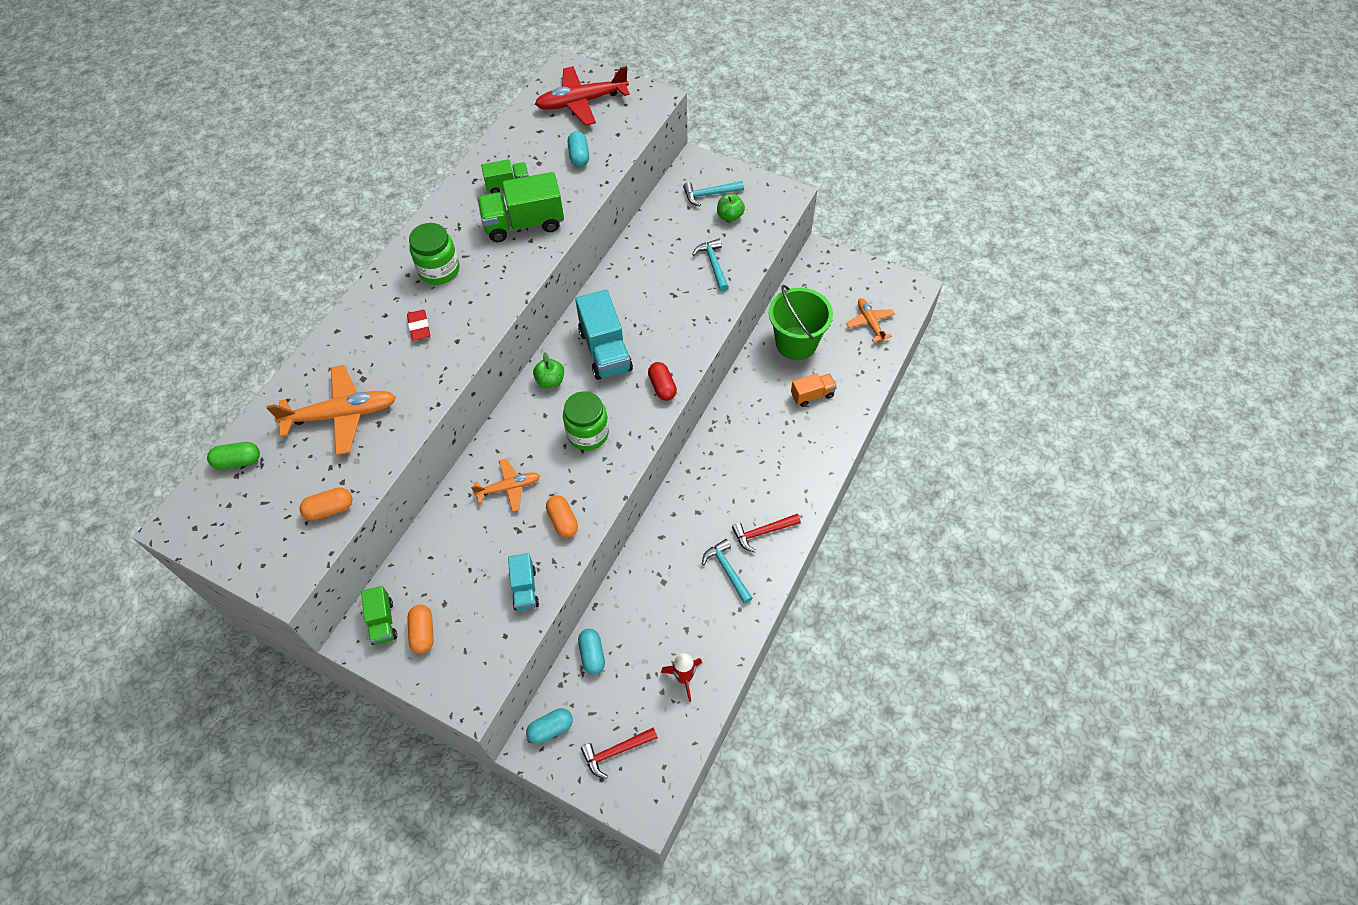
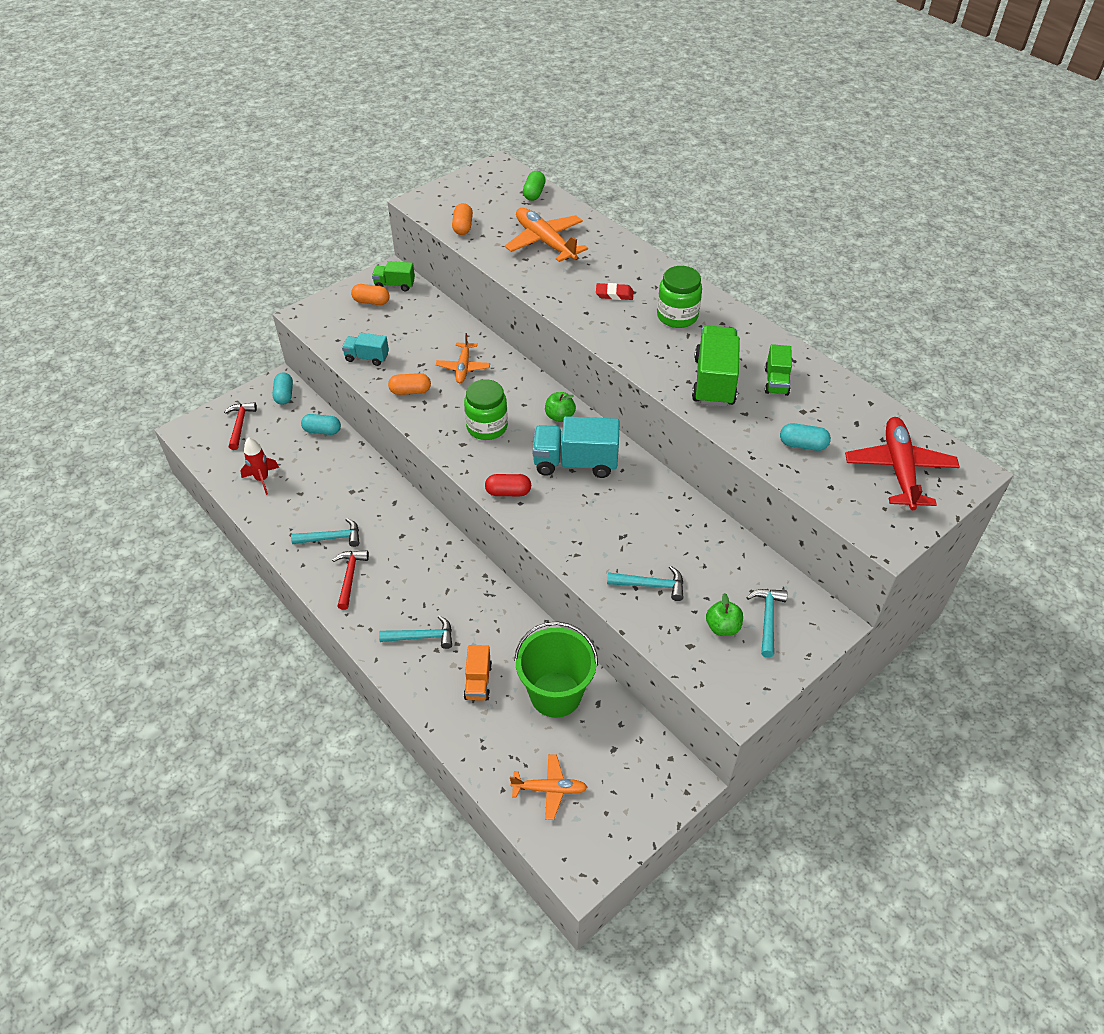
camera: 110 degrees right, 10 degrees down
(341, 415) = (545, 242): orange plane -> orange plane turned 135 degrees clockwise
(793, 449) = (422, 637): none -> turquoise hammer

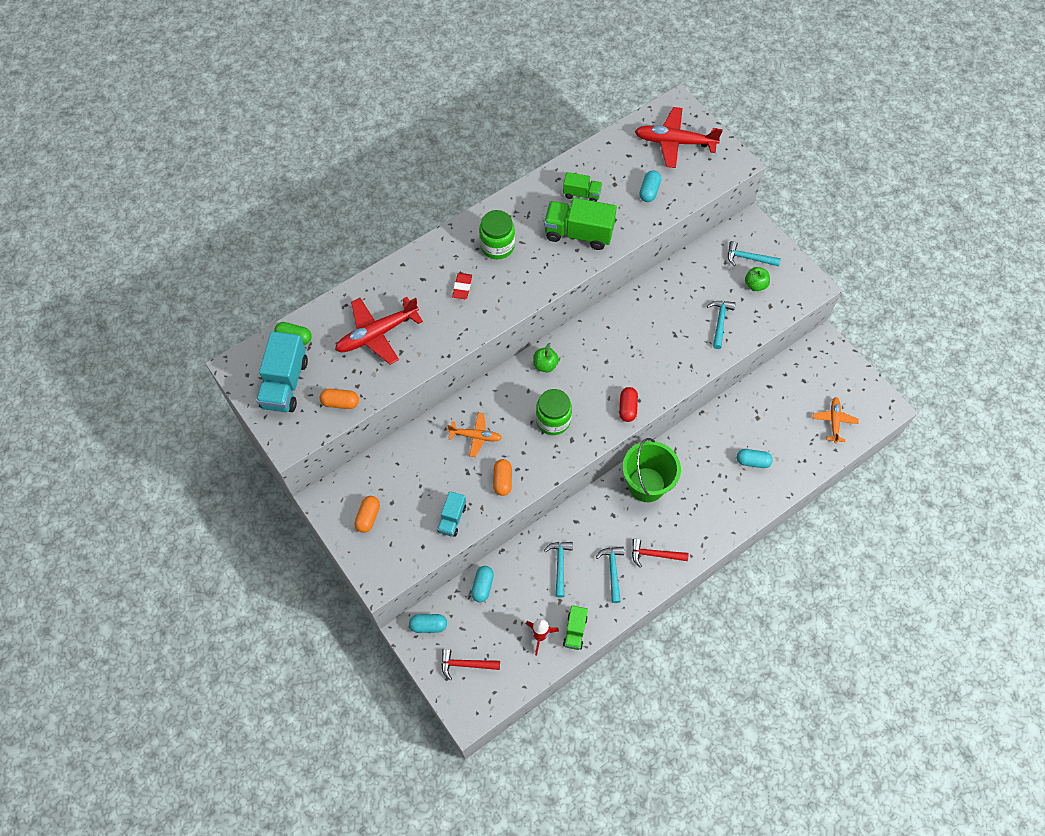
camera: 85 degrees left, 15 degrees up
(394, 285) = (344, 496): green truck -> green truck (575, 631)
(422, 637) = (713, 499): turquoise hammer -> turquoise hammer (559, 565)
(478, 682) = (752, 461): orange truck -> turquoise capsule
(545, 242) = (377, 334): orange plane -> red plane
(555, 694) = (762, 412): green bucket -> green bucket (646, 484)
(575, 463) = (598, 358): turquoise truck -> turquoise truck (285, 383)

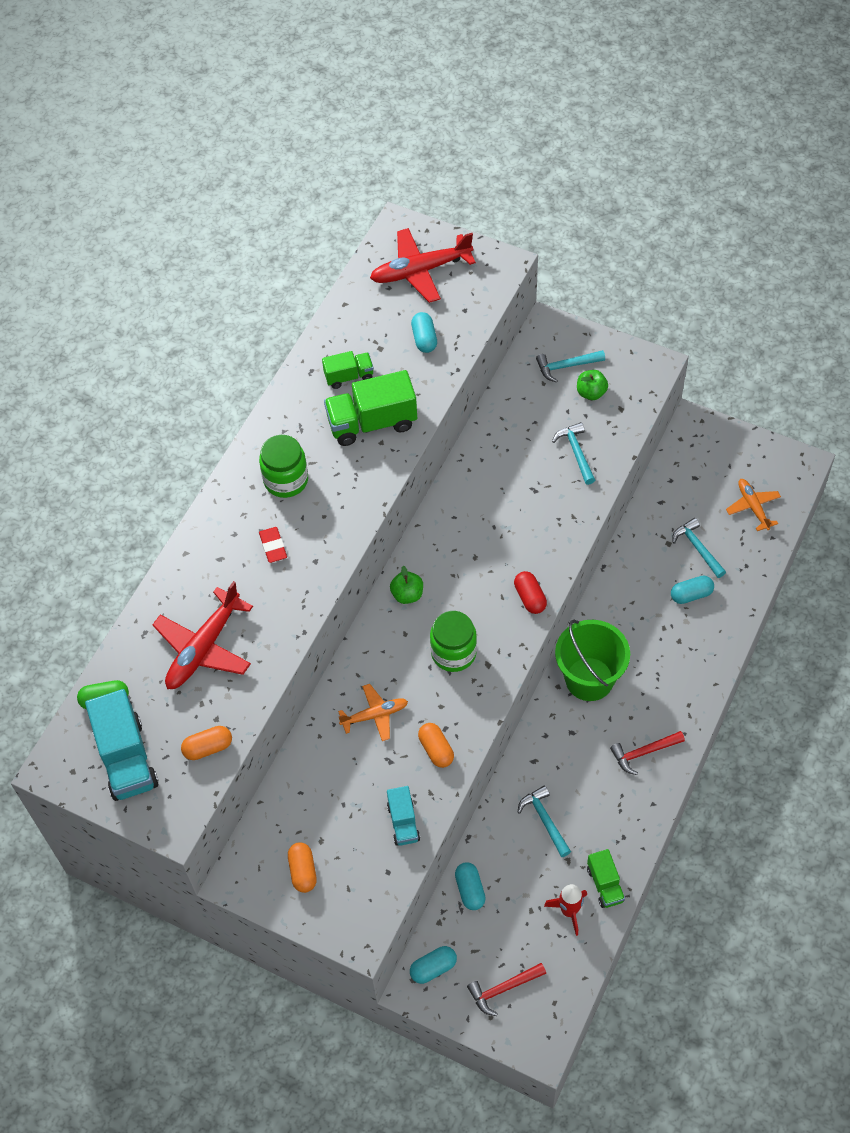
camera: 25 degrees left, 5 degrees down
(612, 571) = (608, 795): turquoise hammer -> turquoise hammer (697, 548)

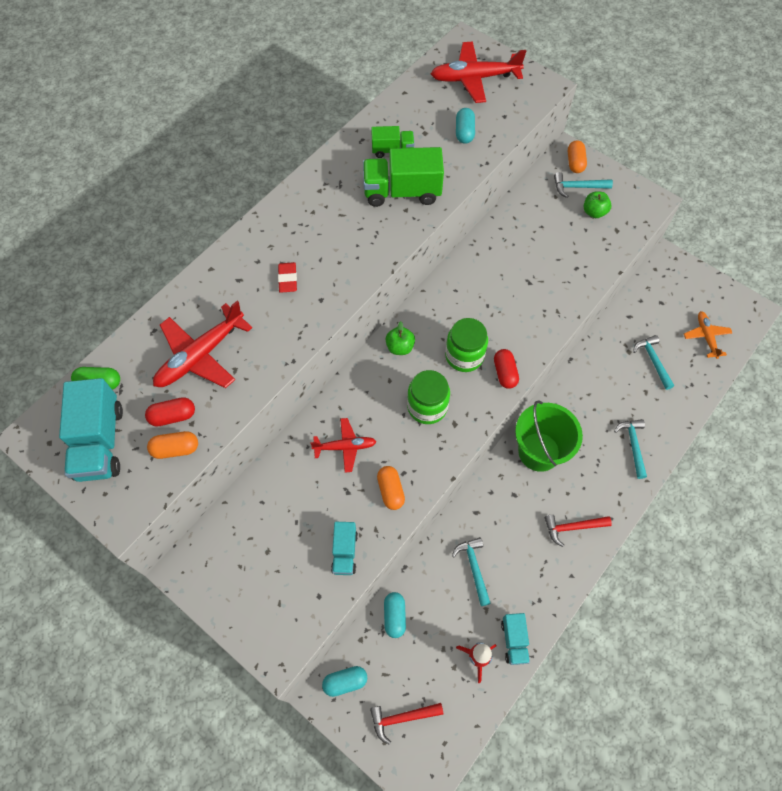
camera: 10 degrees right, 5 degrees up
(194, 716) = (173, 416): none -> red capsule
(286, 480) = (315, 225): green jar -> green jar (464, 356)
(303, 871) = (243, 577): orange capsule -> orange capsule (575, 163)
(374, 715) = (345, 447): orange plane -> red plane
(576, 452) = (571, 258): turquoise hammer -> turquoise hammer (633, 445)
(605, 884) = (514, 641): green truck -> turquoise truck
(691, 595) = (640, 399): turquoise capsule -> none

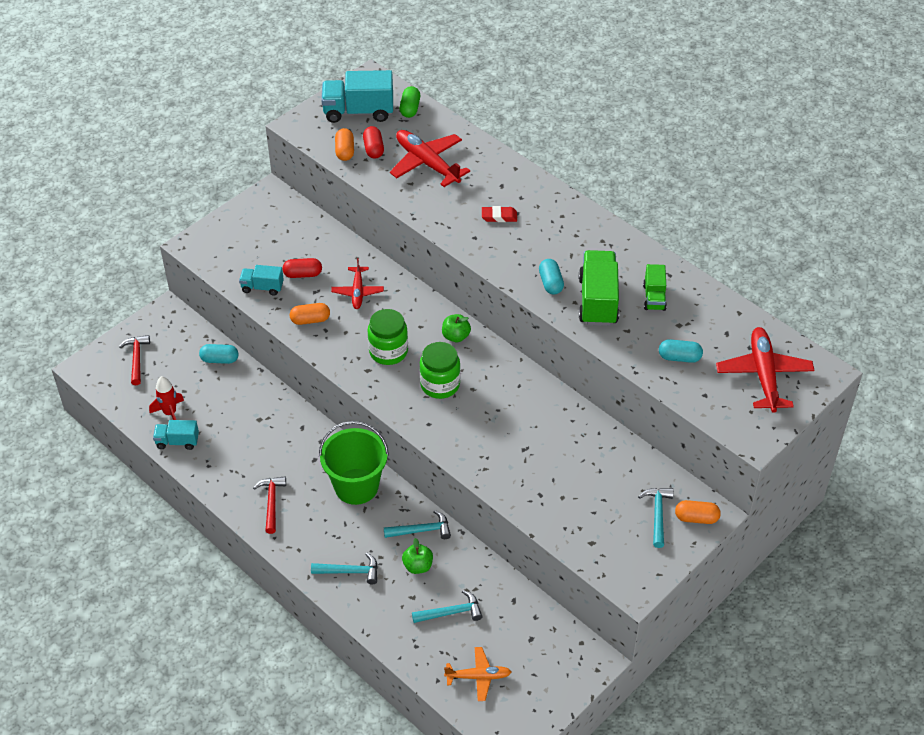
camera: 95 degrees right, 15 degrees down
(345, 681) = (175, 324): turquoise capsule -> turquoise capsule (551, 283)
(474, 568) = (249, 420): turquoise hammer -> turquoise hammer (421, 530)
(505, 373) = (416, 414): red capsule -> red capsule (303, 274)
(594, 212) = (619, 524): green apple -> green apple (418, 566)

